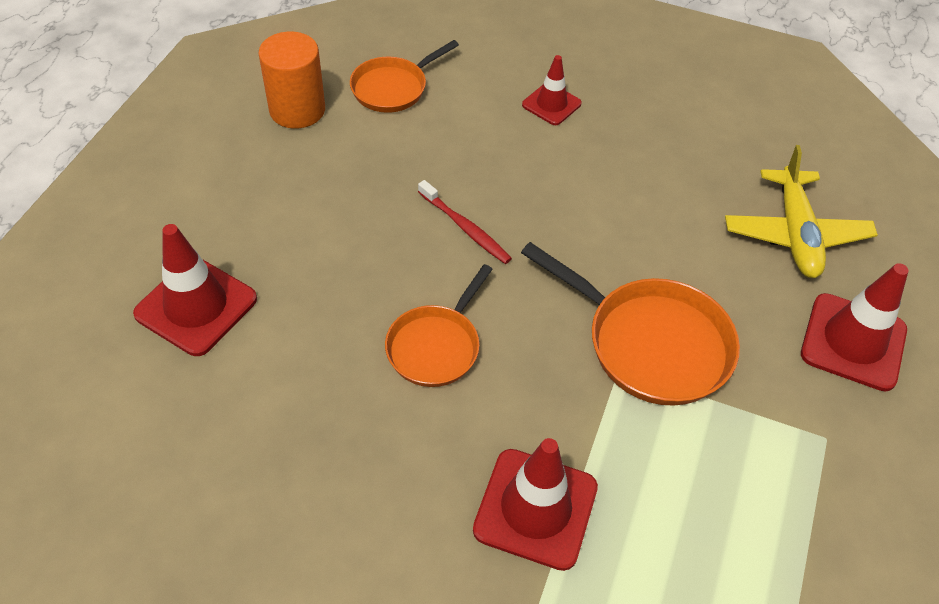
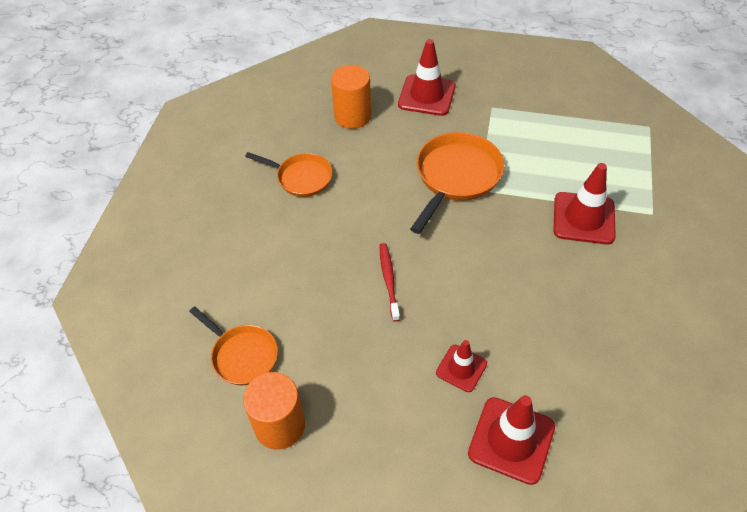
camera: 95 degrees left, 0 degrees up
(436, 346) = (494, 281): orange pan -> orange pan (301, 177)
(465, 228) = (389, 280): red toothbrush -> red toothbrush turned 45 degrees counterclockwise
(551, 104) = (250, 244): red traffic cone -> red traffic cone (461, 368)
(795, 234) = (352, 116): yellow plane -> orange cylinder

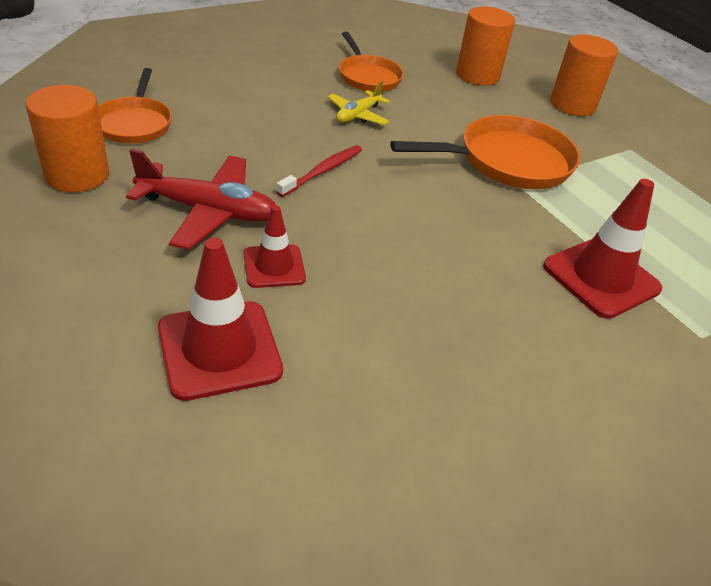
camera: 40 degrees right, 10 degrees down
(343, 217) = (358, 115): none -> yellow plane
(381, 370) = (208, 211): none -> red plane
(427, 95) = (572, 104): red traffic cone -> orange cylinder

